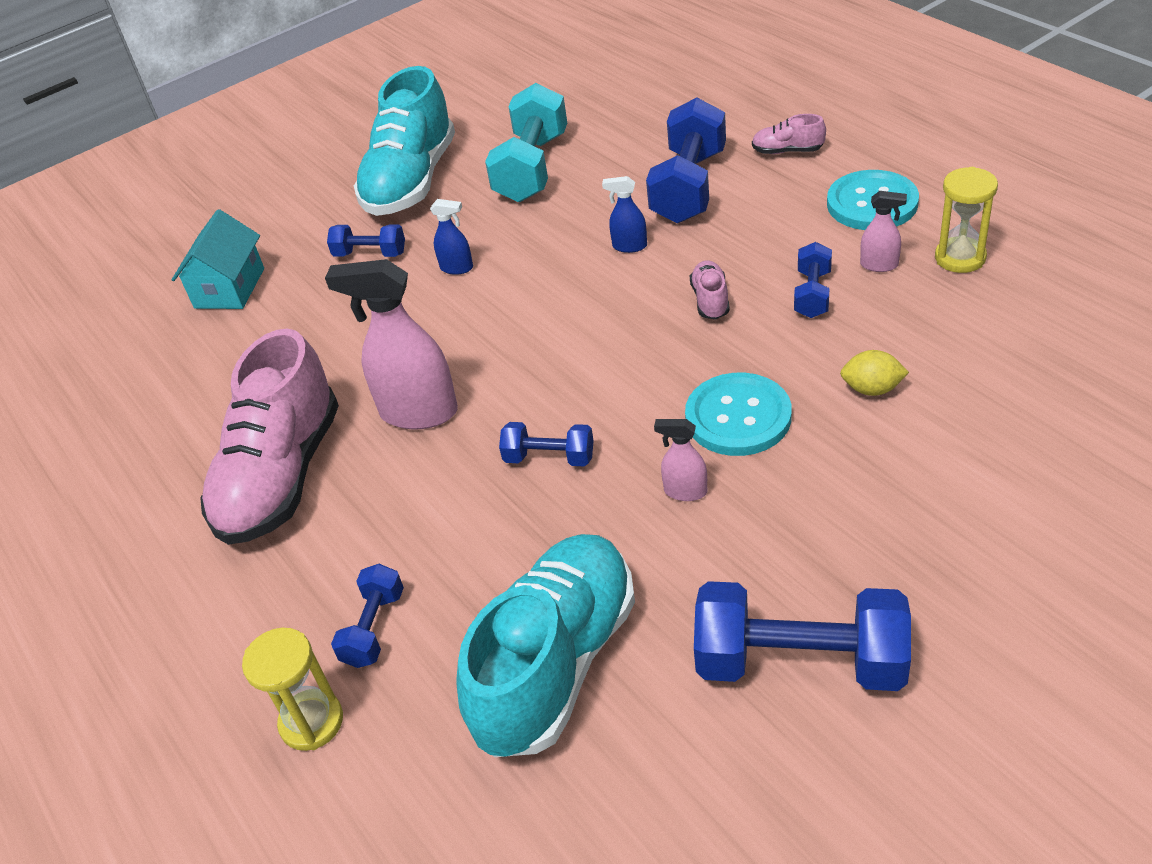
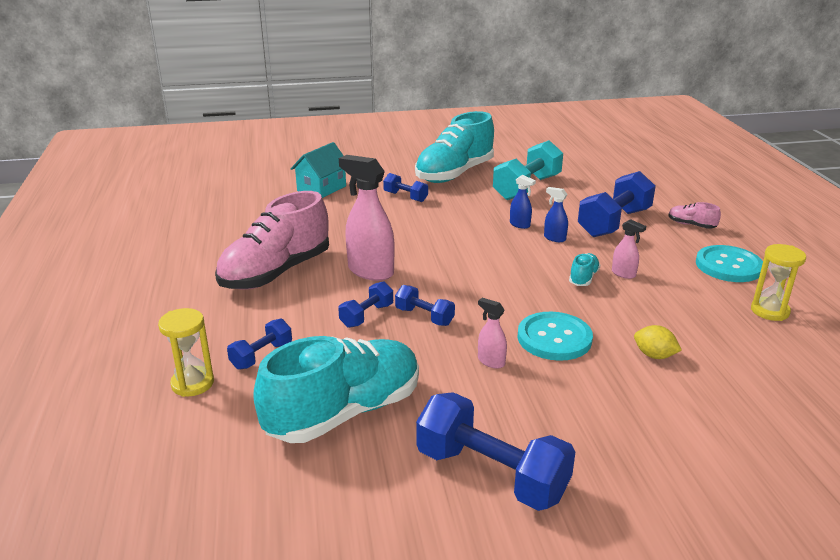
camera: 20 degrees right, 15 degrees down
(457, 268) = (447, 217): blue spray bottle -> blue spray bottle (520, 225)
(710, 300) = (583, 278): pink shoe -> turquoise shoe
(812, 294) = (652, 296): blue dumbbell -> blue dumbbell (366, 316)
(879, 265) = (709, 297): pink spray bottle -> pink spray bottle (623, 274)

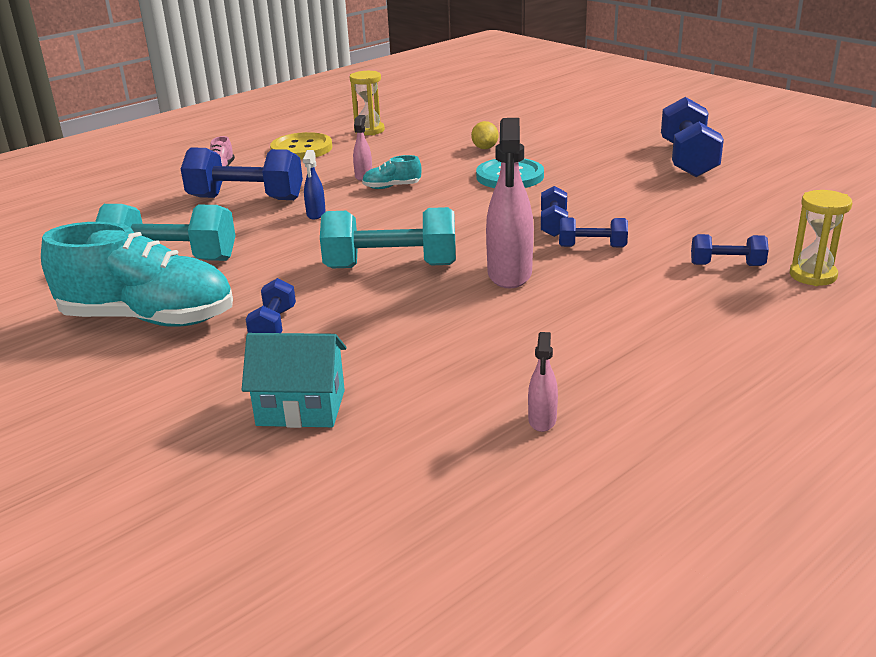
camera: 120 degrees left, 0 degrees up
(276, 273) = (592, 324): pink shoe -> none
(344, 412) = (721, 210): turquoise shoe -> none
(434, 240) = (391, 266): none -> turquoise dumbbell
(491, 361) = (576, 186): pink spray bottle -> pink spray bottle (542, 420)
(520, 225) = (297, 236): blue spray bottle -> none
(728, 266) = (301, 149): turquoise button -> yellow button

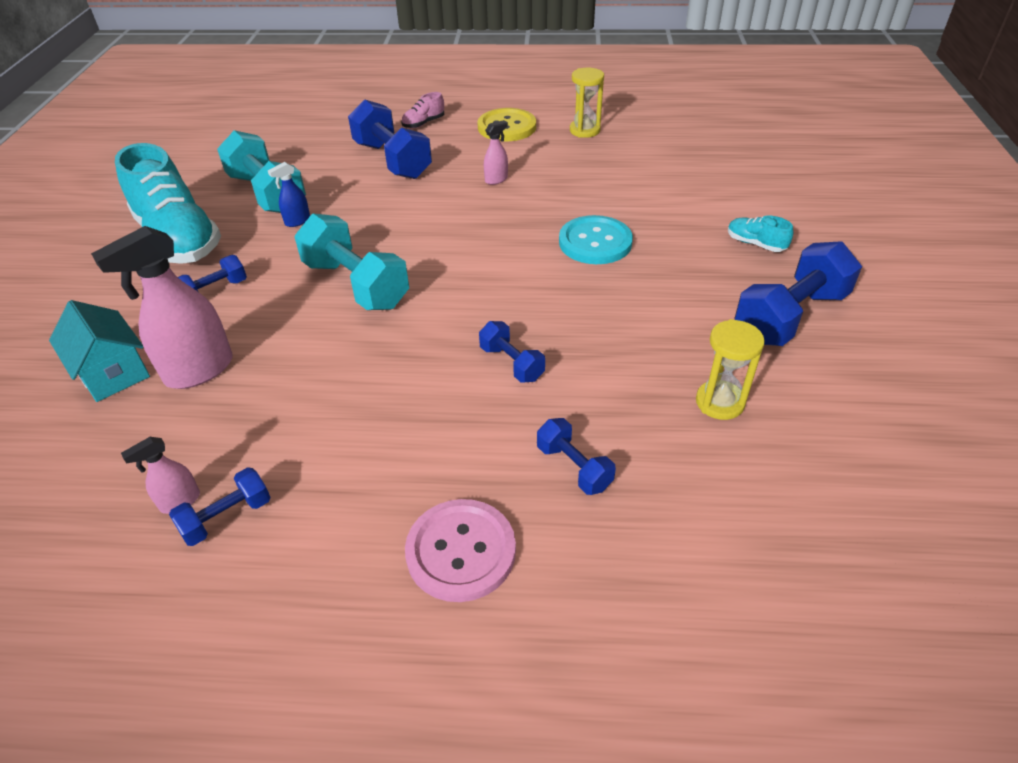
camera: 45 degrees right, 15 degrees up
(316, 214) = (403, 202): blue spray bottle -> blue spray bottle (297, 221)
(391, 187) = (494, 203): turquoise shoe -> turquoise shoe (755, 244)
(485, 148) = (635, 197): yellow lemon -> none
(509, 274) = (406, 348): pink spray bottle -> pink spray bottle (199, 370)
(553, 224) = (529, 318): blue dumbbell -> blue dumbbell (227, 517)
(754, 326) = (461, 551): none -> pink button
(813, 275) = (622, 542): yellow hourglass -> yellow hourglass (719, 402)

